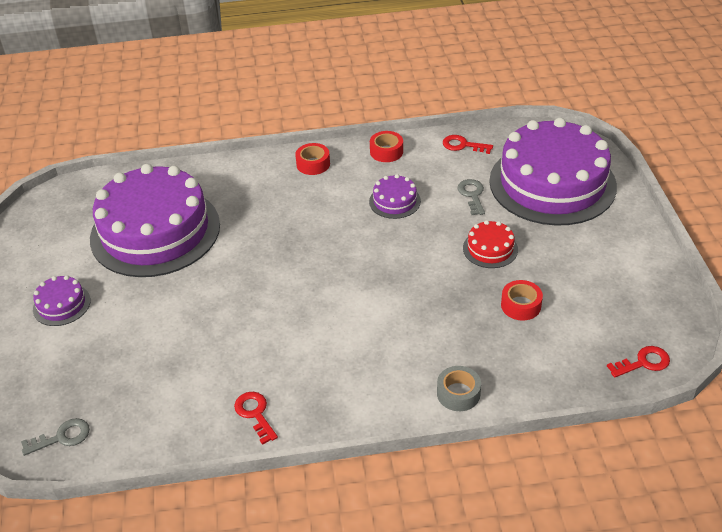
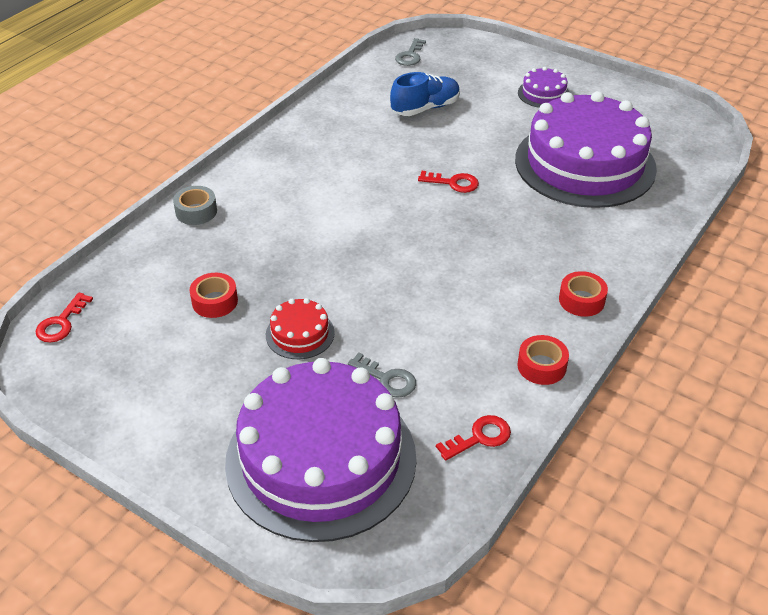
camera: 130 degrees right, 0 degrees up
(157, 361) = (425, 108): none -> blue shoe
(255, 414) = (319, 124): red key -> red key (453, 183)
(395, 201) = (449, 318): purple cake -> none

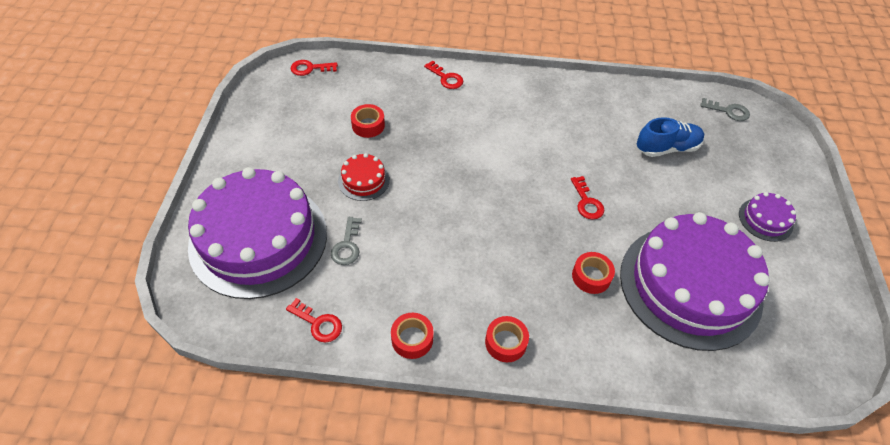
camera: 60 degrees right, 10 degrees up
(196, 211) = (446, 78): grey tape -> red key
(410, 55) = (728, 111): grey key -> grey key turned 150 degrees counterclockwise
(425, 108) = (667, 148): blue shoe -> blue shoe turned 45 degrees counterclockwise
(540, 216) = (591, 276): none -> red tape

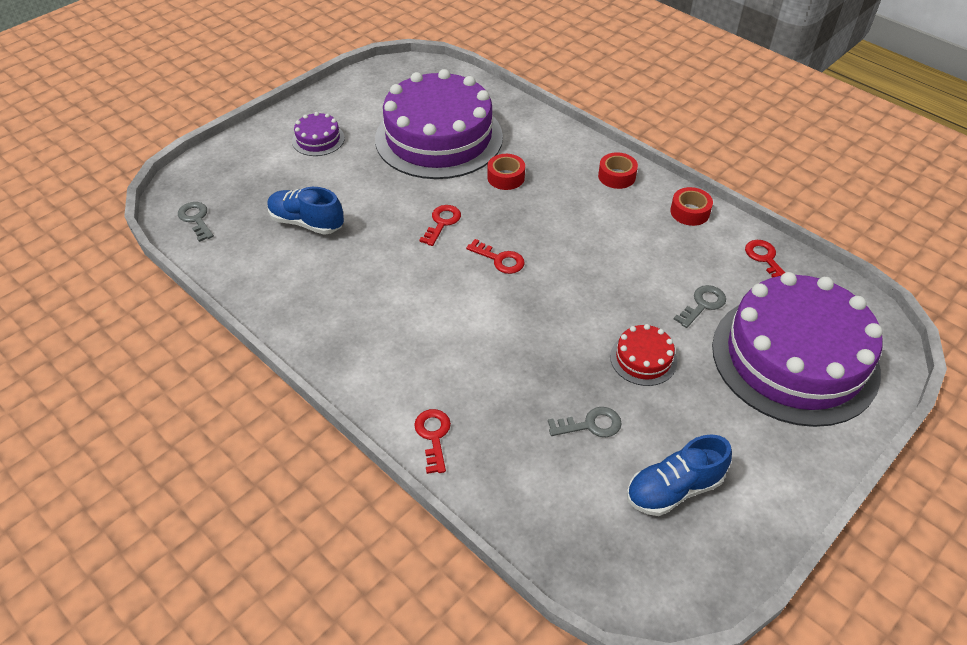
camera: 140 degrees left, 5 degrees down
(300, 118) = (673, 489): none -> blue shoe
(310, 68) = (610, 576): red key -> red key (500, 259)
(368, 125) = (590, 425): red tape -> grey key

